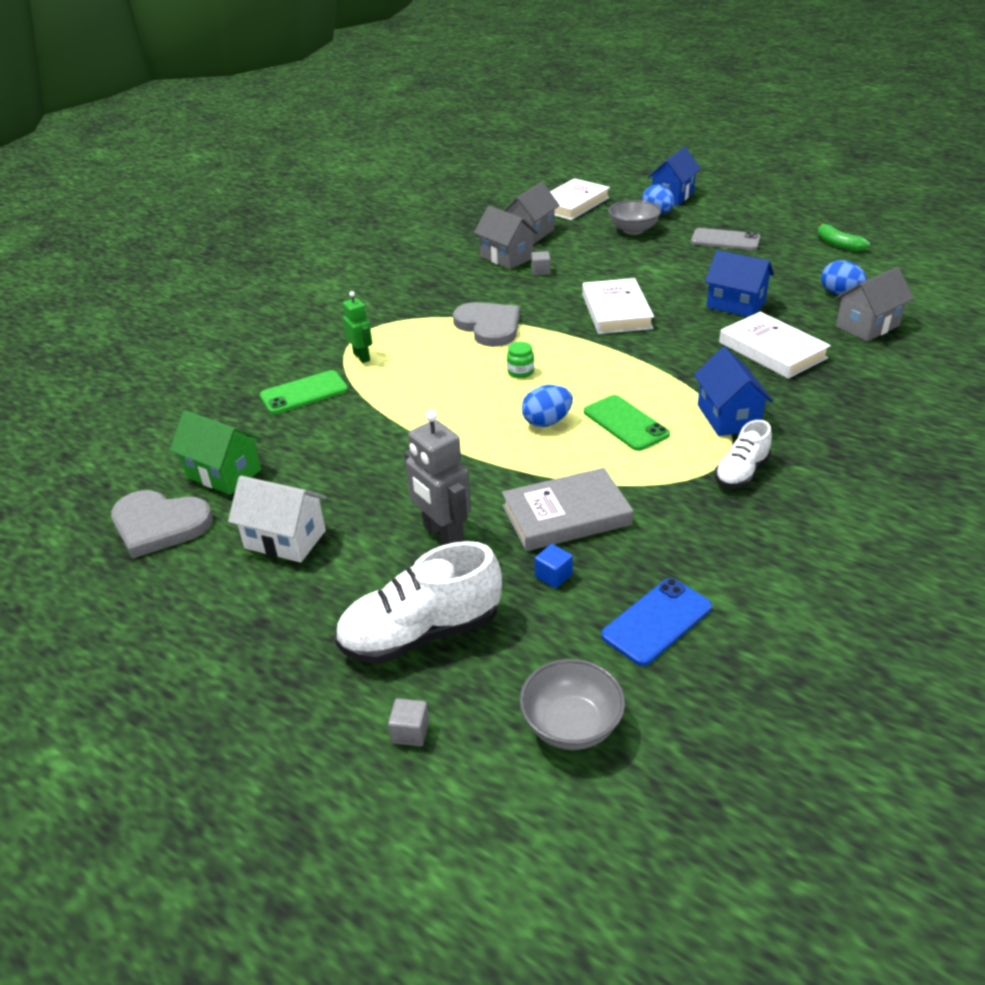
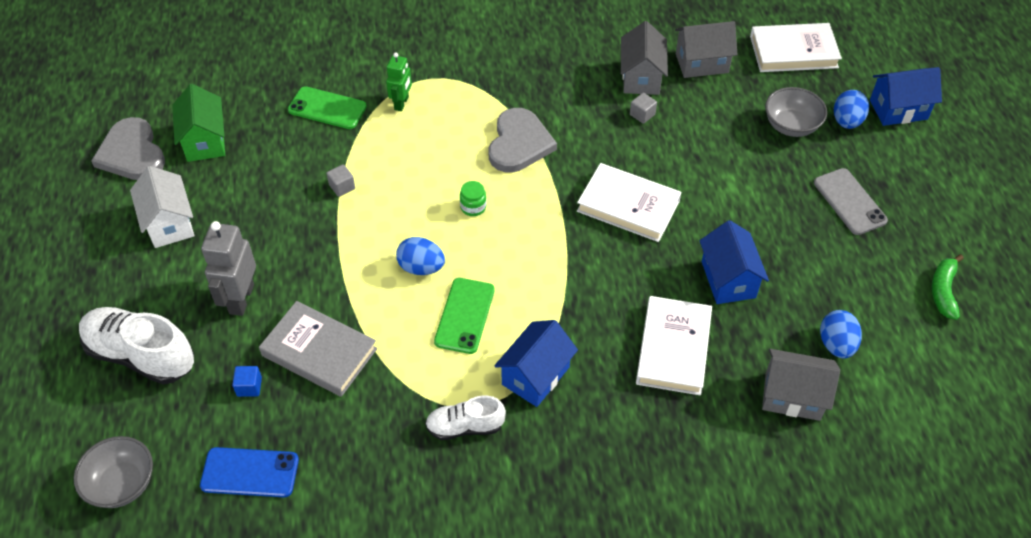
camera: 45 degrees right, 15 degrees up
(410, 732) = (59, 408): grey cube -> grey cube (342, 187)
(616, 311) = (628, 206): white book -> white book turned 75 degrees clockwise

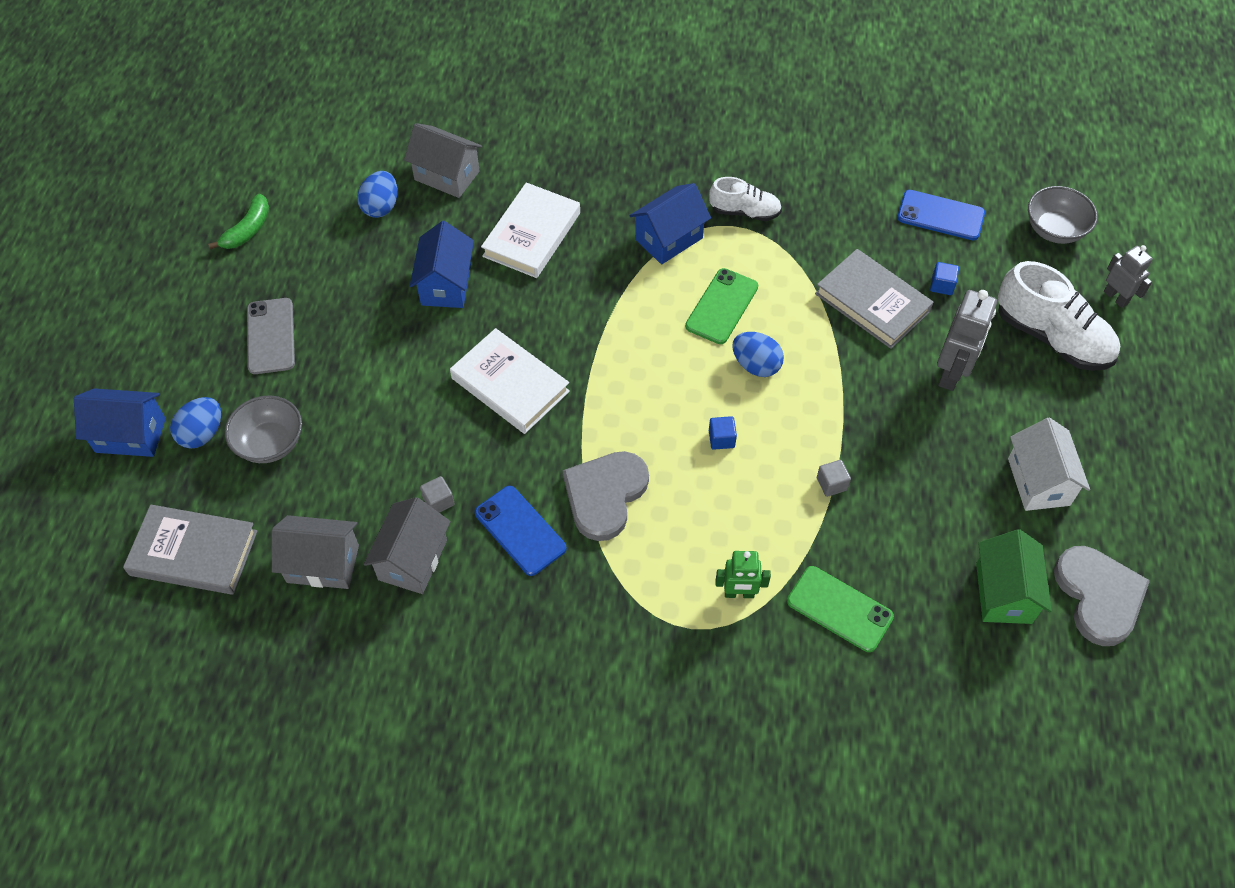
camera: 165 degrees left, 5 degrees up
(68, 414) = (1116, 297): none -> grey robot
(401, 103) = (739, 593): green robot -> green robot turned 120 degrees counterclockwise
(438, 201) = (721, 439): none -> blue cube
(473, 207) = (683, 423): green jar -> none
(573, 109) = (520, 530): none -> blue phone
(793, 52) = (193, 553): white book -> grey book

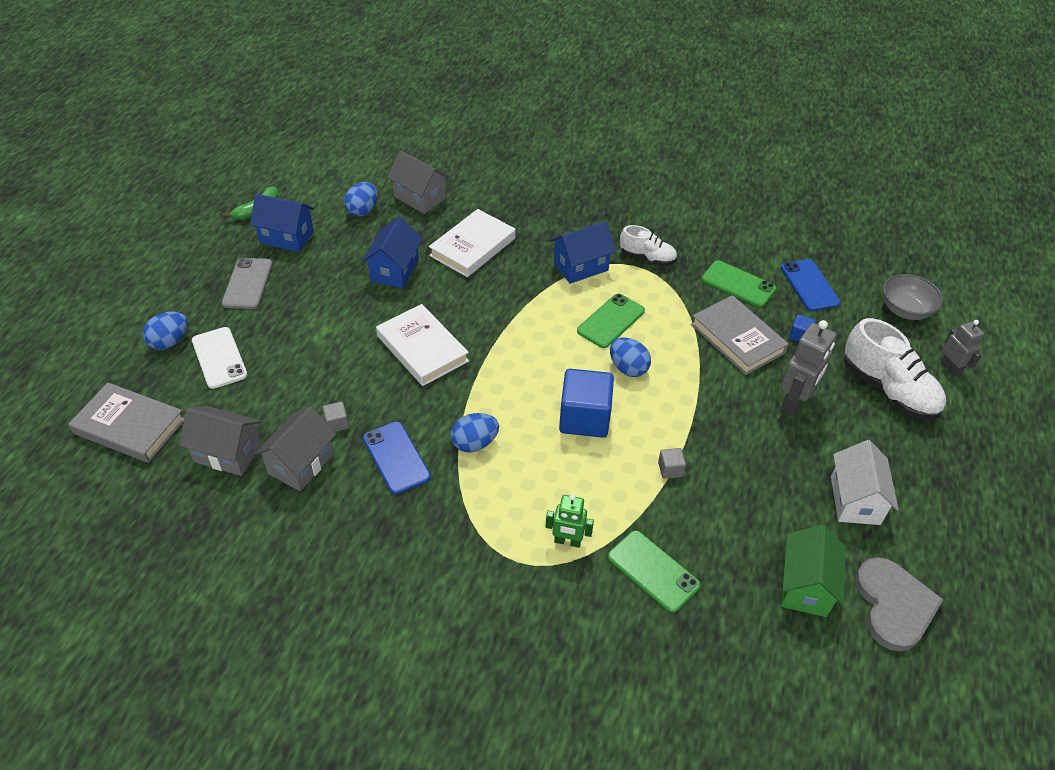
camera: 10 degrees right, 10 degrees down
(130, 435) = (115, 334): blue house -> blue house (287, 237)
(270, 443) = (219, 358): grey bowl -> white phone
(605, 495) = (474, 443): grey heart -> blue egg
(721, 439) = (584, 418): blue cube -> blue cube, size x2.31
(858, 229) = (738, 284): none -> green phone
(940, 216) = (809, 285): blue phone -> blue phone turned 45 degrees clockwise

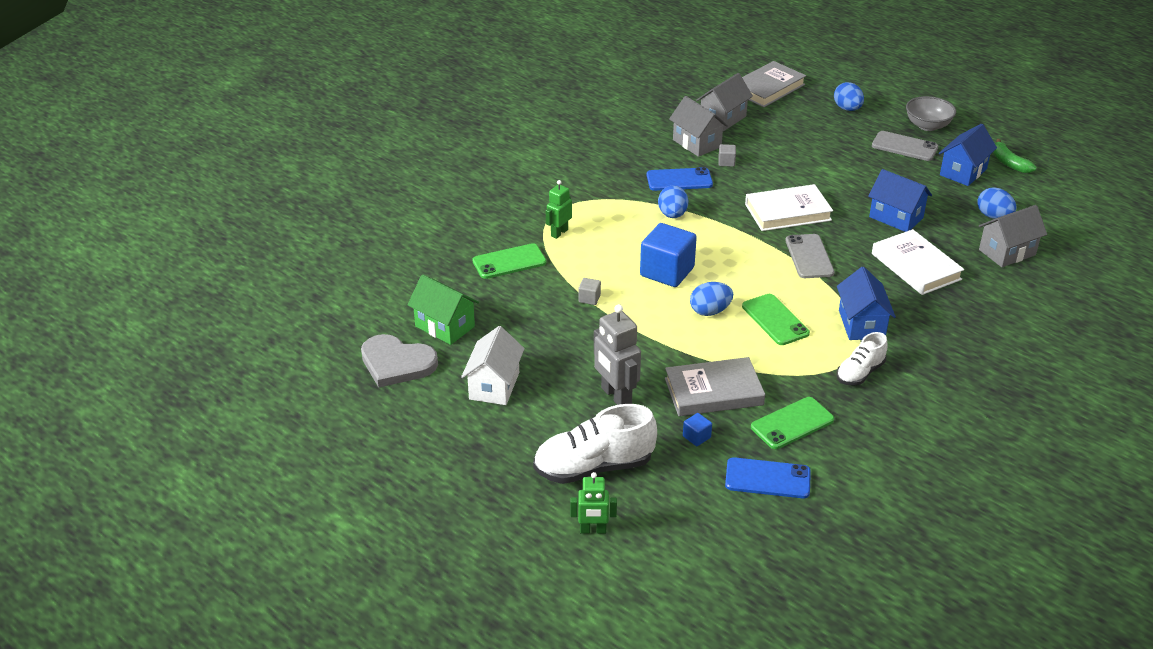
camera: 115 degrees right, 10 degrees down
(219, 358) = (820, 126): white phone -> none
(496, 318) = (809, 257): none -> grey phone
(855, 500) = (494, 386): white house -> white house turned 75 degrees clockwise
(905, 310) = (693, 540): grey bowl -> grey bowl (927, 126)
(950, 369) = (593, 530): grey robot -> green robot

